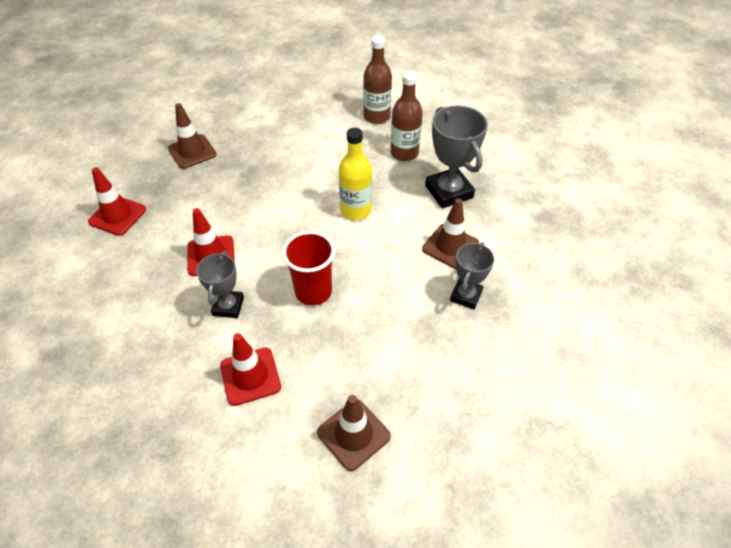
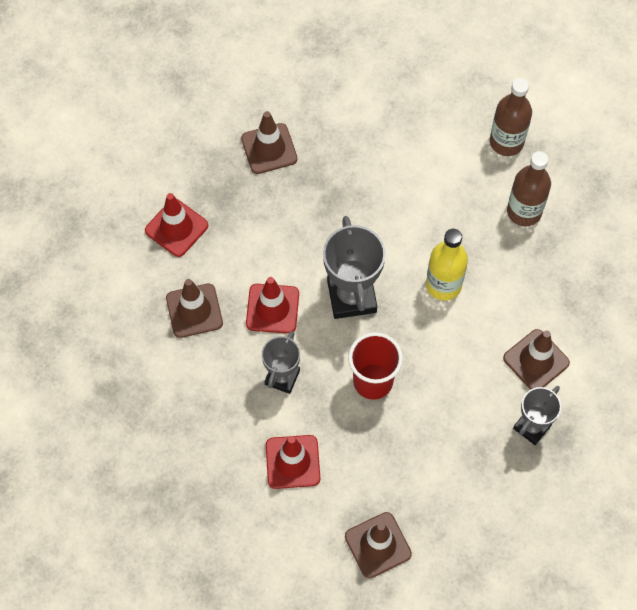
camera: 15 degrees right, 15 degrees up
(138, 272) = (194, 311): none -> brown traffic cone
(449, 192) = (559, 284): grey trophy -> grey trophy (351, 296)

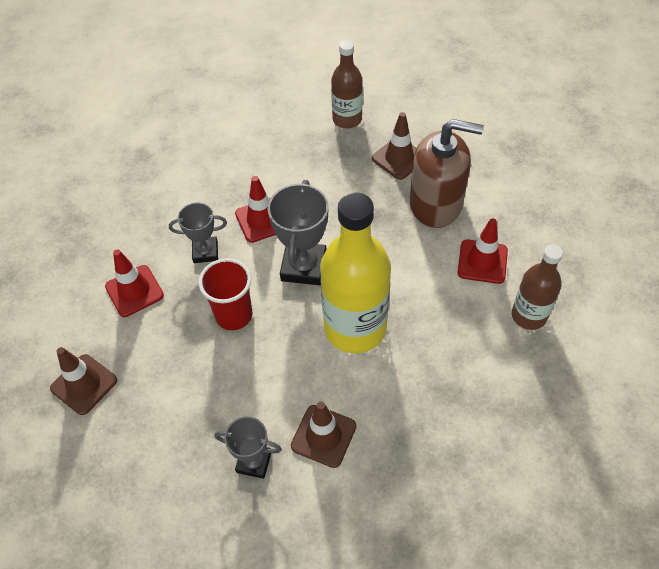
camera: 65 degrees right, 10 degrees down
(176, 228) = (294, 135): red traffic cone -> red traffic cone (482, 262)
(194, 311) = (232, 174): brown traffic cone -> none
(344, 147) = (436, 203): none -> brown soap dispenser
(351, 296) = (304, 267): grey trophy -> grey trophy turned 45 degrees counterclockwise
(443, 285) = (355, 328): yellow bottle -> yellow bottle, size x1.74
(524, 211) = (469, 360): brown bottle -> brown bottle (347, 119)

